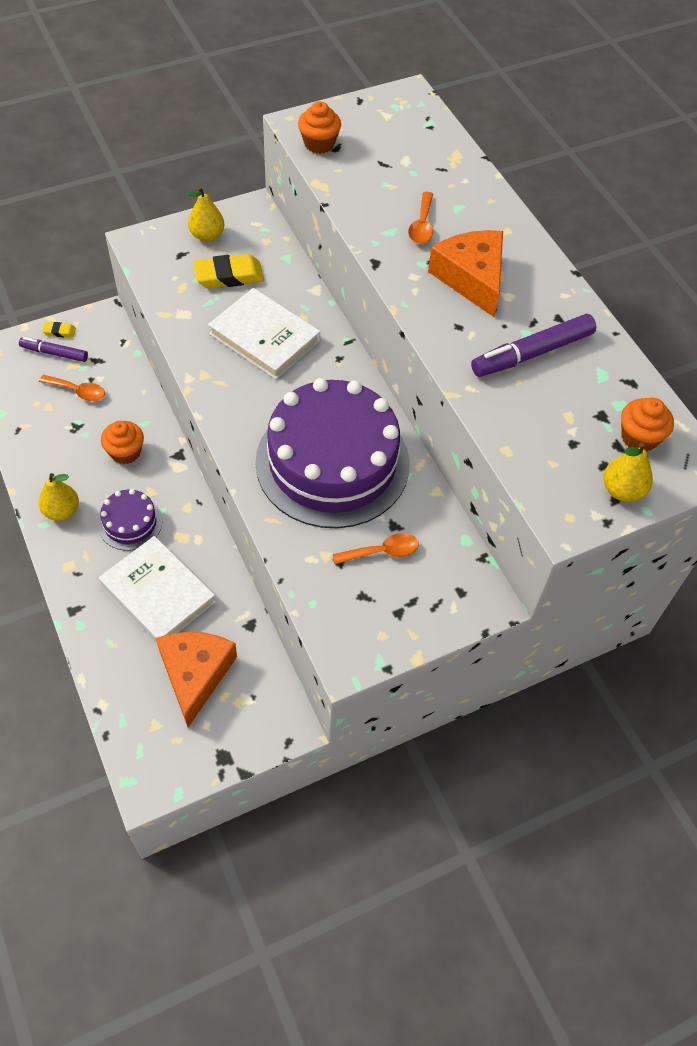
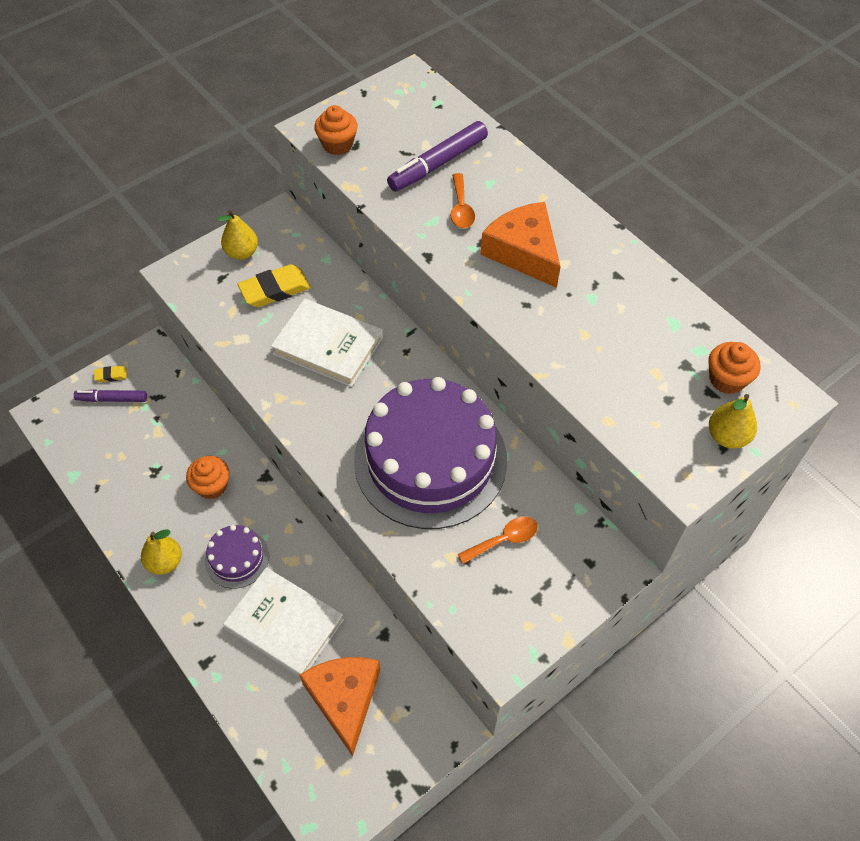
camera: 10 degrees left, 0 degrees up
(78, 391) = (147, 433): orange spoon -> none
(532, 353) = (603, 316): purple marker -> purple marker (438, 164)

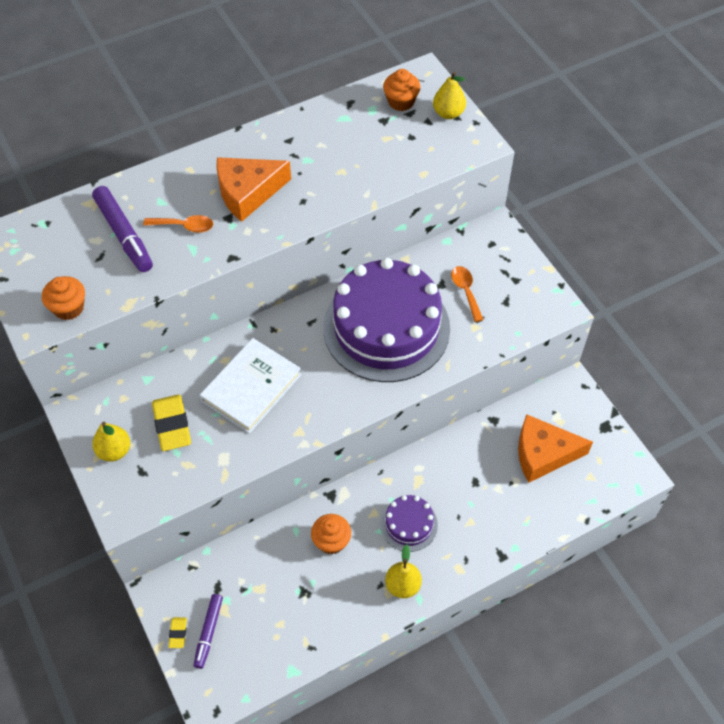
camera: 80 degrees left, 0 degrees up
(284, 624) = (476, 491): white book -> none

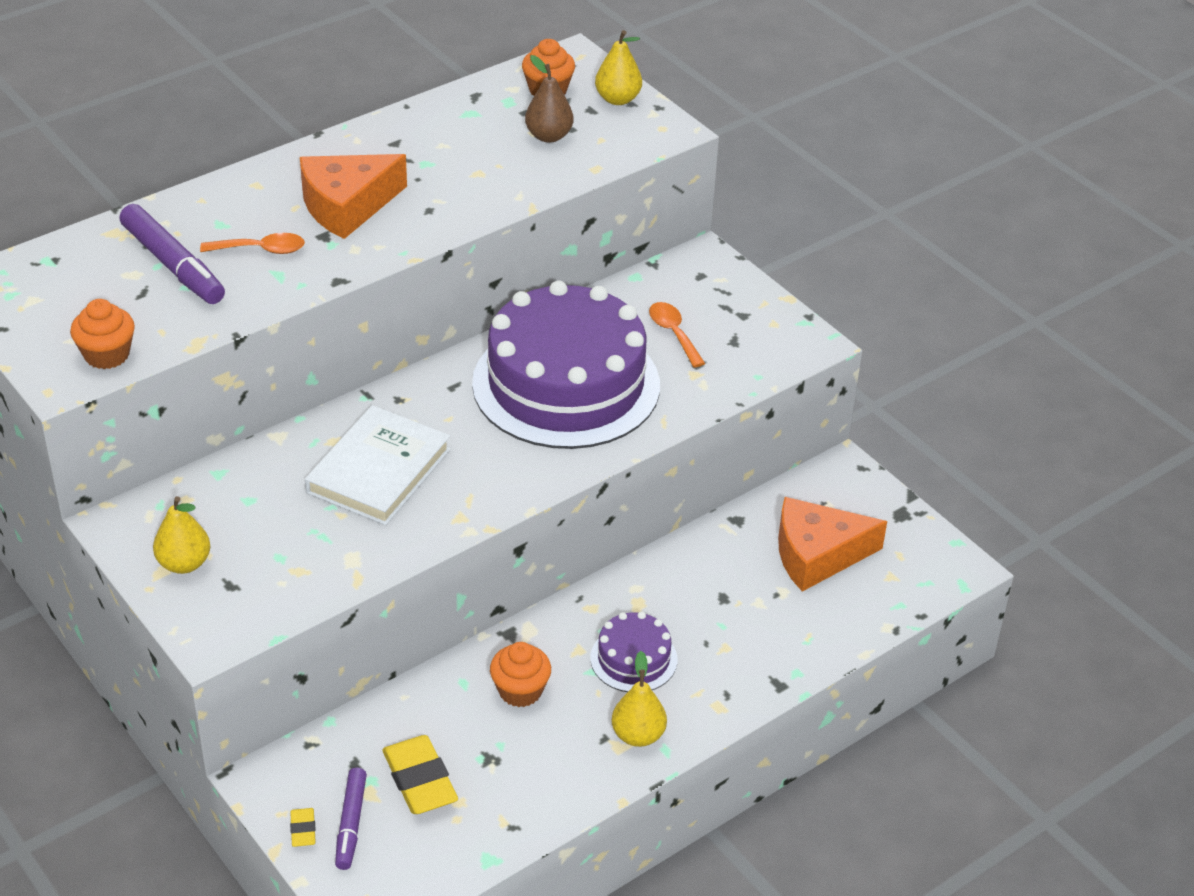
camera: 10 degrees left, 15 degrees down
(172, 425) = (267, 525): yellow eraser -> yellow eraser (420, 780)
(395, 142) = (548, 136): none -> brown pear

